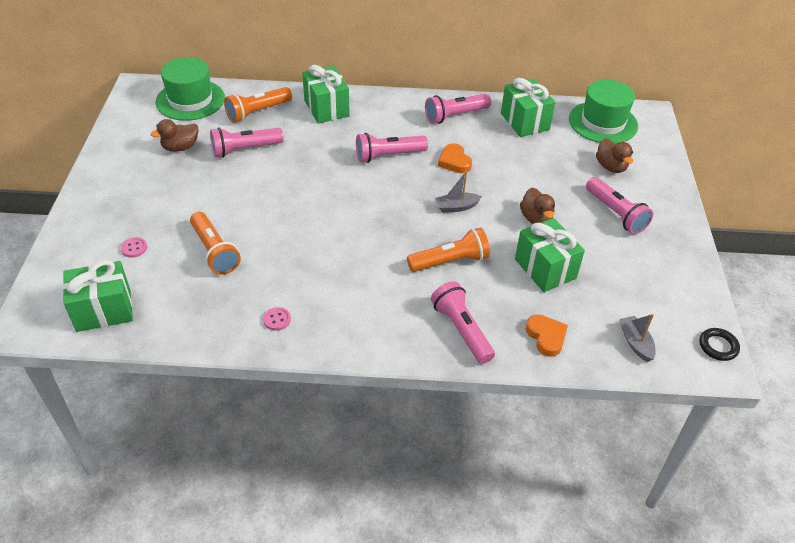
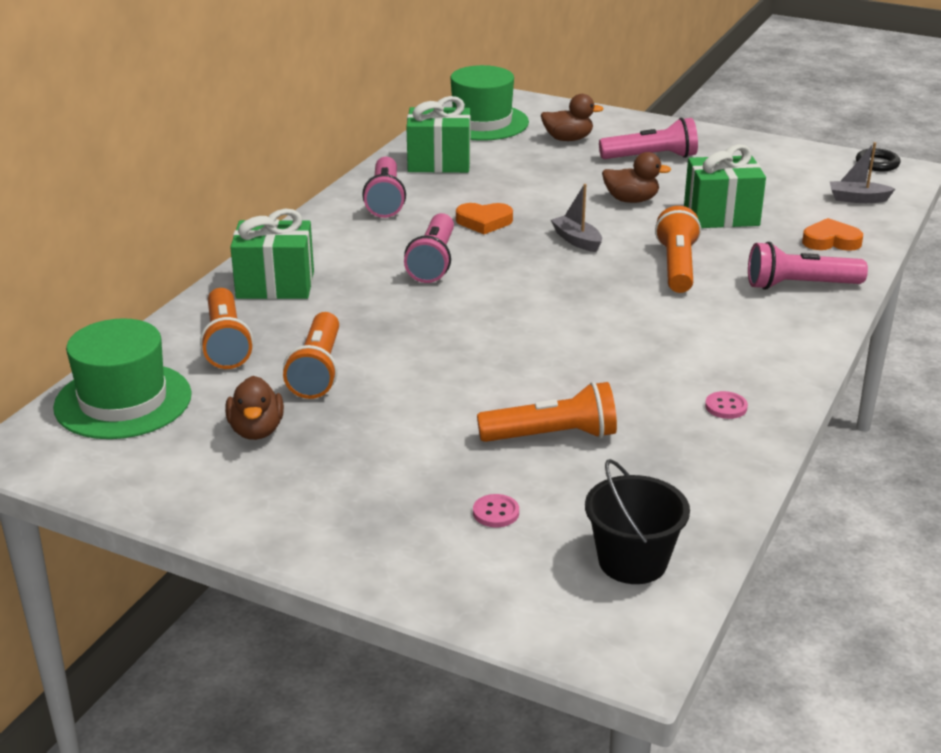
camera: 65 degrees left, 15 degrees down
(104, 310) = (632, 561): green gift -> black bucket
(245, 149) = (317, 370): pink flashlight -> orange flashlight
(456, 207) = (577, 240): grey boat -> grey boat turned 135 degrees clockwise

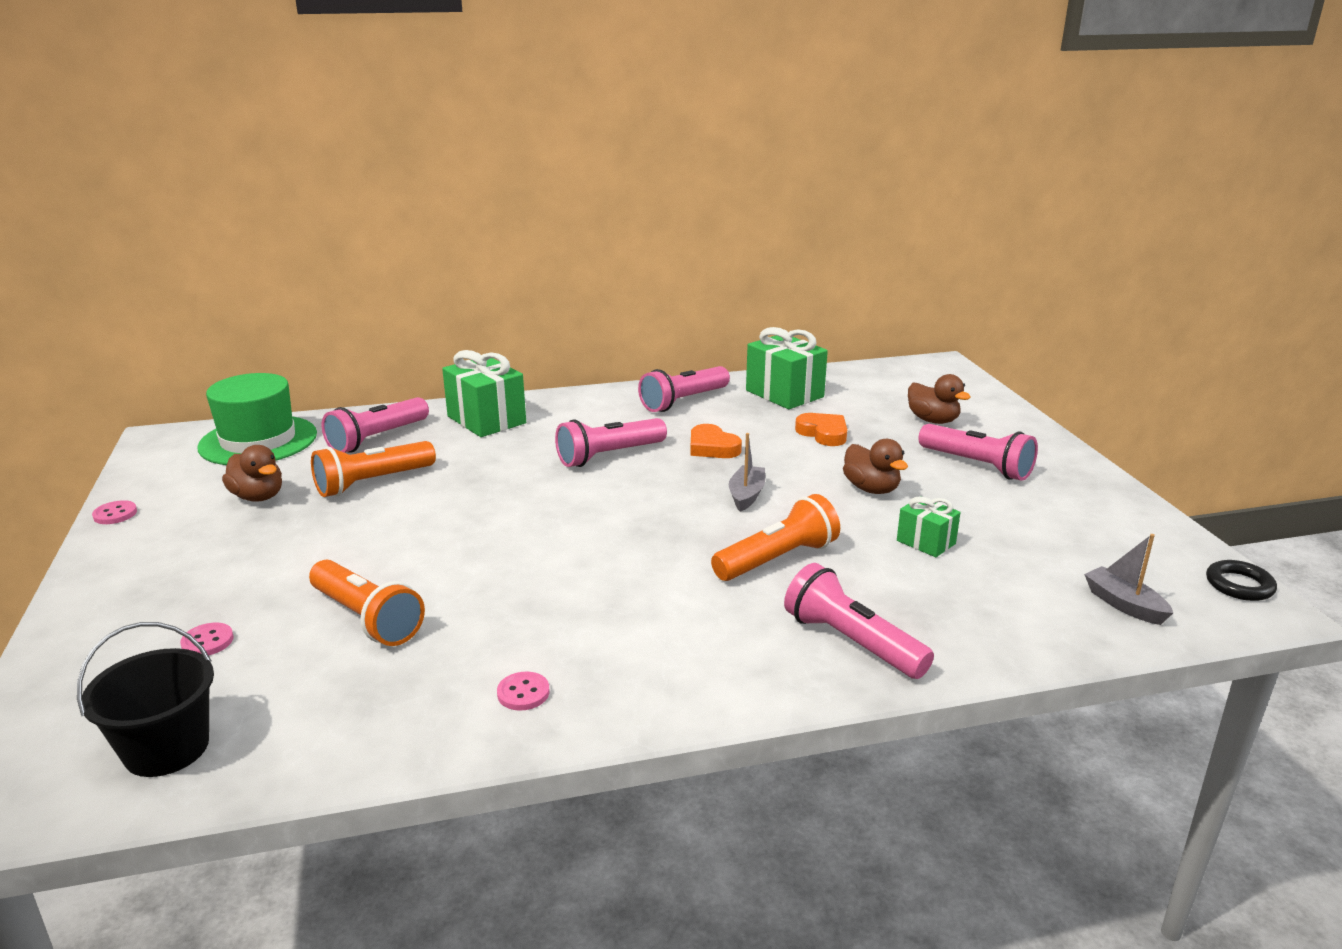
camera: 50 degrees right, 5 degrees down
(172, 512) = (115, 514): none -> pink button
(226, 343) = (377, 438): orange flashlight -> pink flashlight
(256, 430) = (258, 497): brown duck -> brown duck turned 90 degrees counterclockwise
(482, 122) = (889, 380): green hat -> none
(721, 216) = (926, 542): green gift -> green gift, size x0.56
(830, 241) = (989, 624): orange heart -> orange heart (823, 433)

